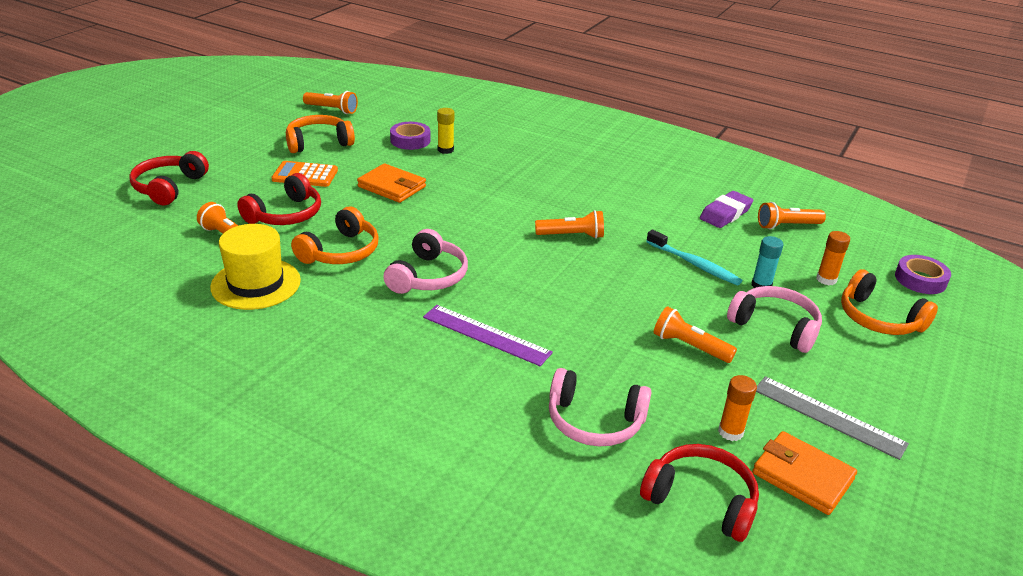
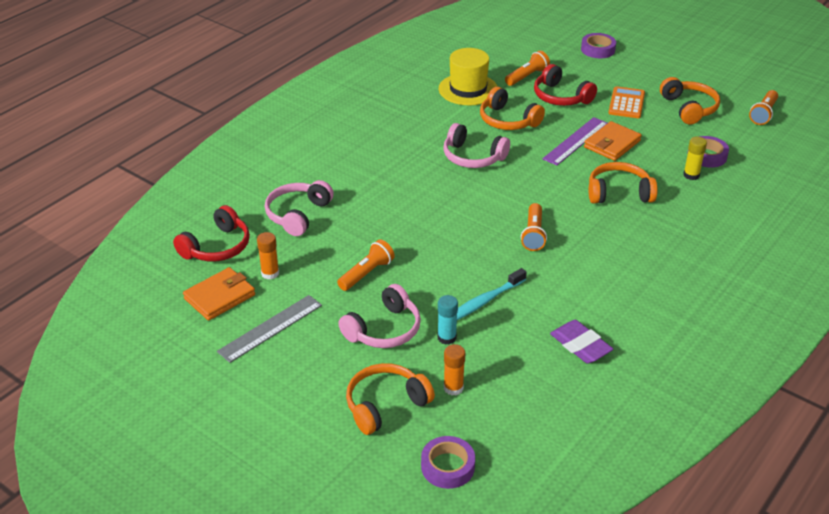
camera: 100 degrees right, 5 degrees up
(169, 187) = (598, 49): red headphones -> purple tape
(484, 187) = (619, 193): none -> orange headphones
(486, 335) = (397, 178): purple ruler -> purple ruler (575, 141)
(787, 225) = (558, 389): orange flashlight -> none

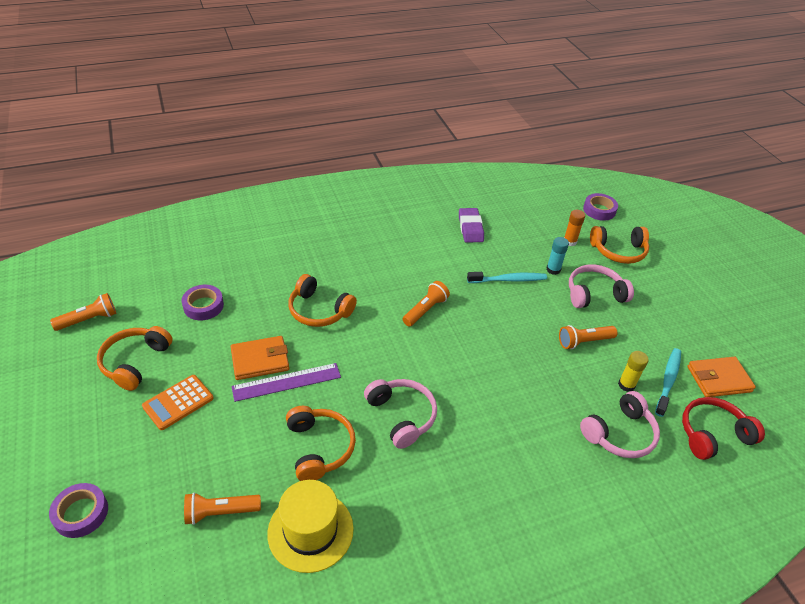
camera: 150 degrees left, 5 degrees up
(270, 273) = (668, 381): orange glue stick -> turquoise toothbrush
(270, 328) = (681, 333): grey ruler -> none
(561, 97) = (226, 452): red headphones -> none
(691, 175) = (243, 296): yellow glue stick -> yellow glue stick (626, 385)

